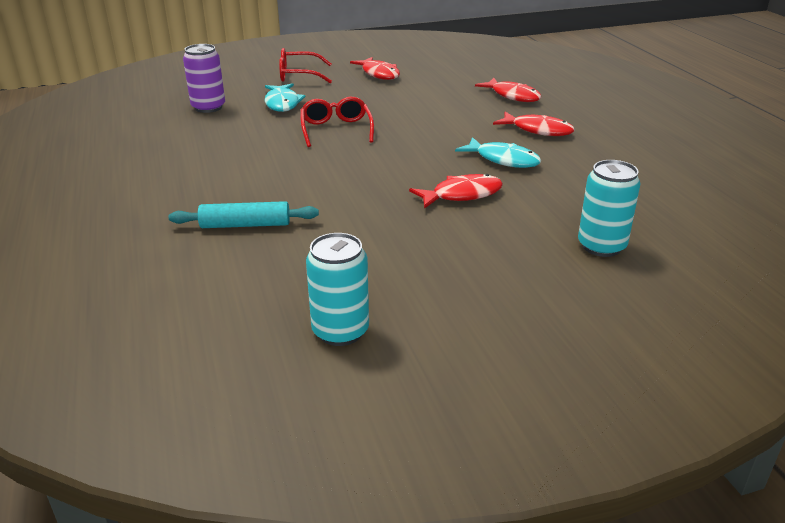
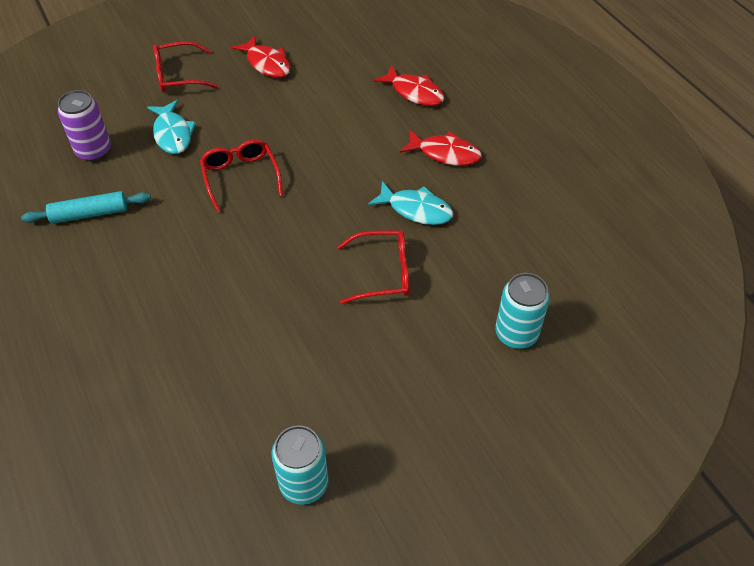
camera: 10 degrees left, 20 degrees up
(245, 225) = (184, 348): turquoise rolling pin -> turquoise rolling pin (89, 214)
(462, 195) = (383, 273): red fish -> red glasses

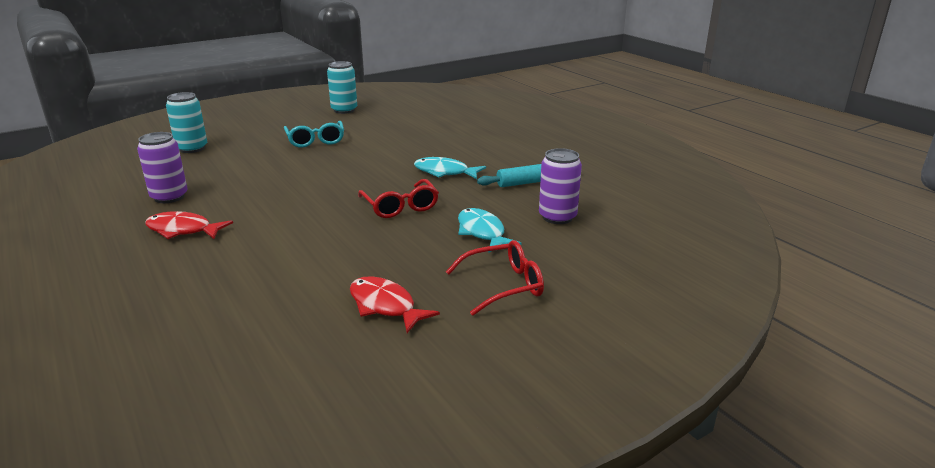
camera: 175 degrees right, 25 degrees down
(343, 347) = (315, 140): none -> turquoise glasses
(383, 273) = (278, 166): red glasses -> none
(414, 92) = (186, 282): red fish -> none
(416, 209) = (235, 195): turquoise fish -> turquoise fish (444, 172)
(486, 210) = (169, 197): none -> purple can

